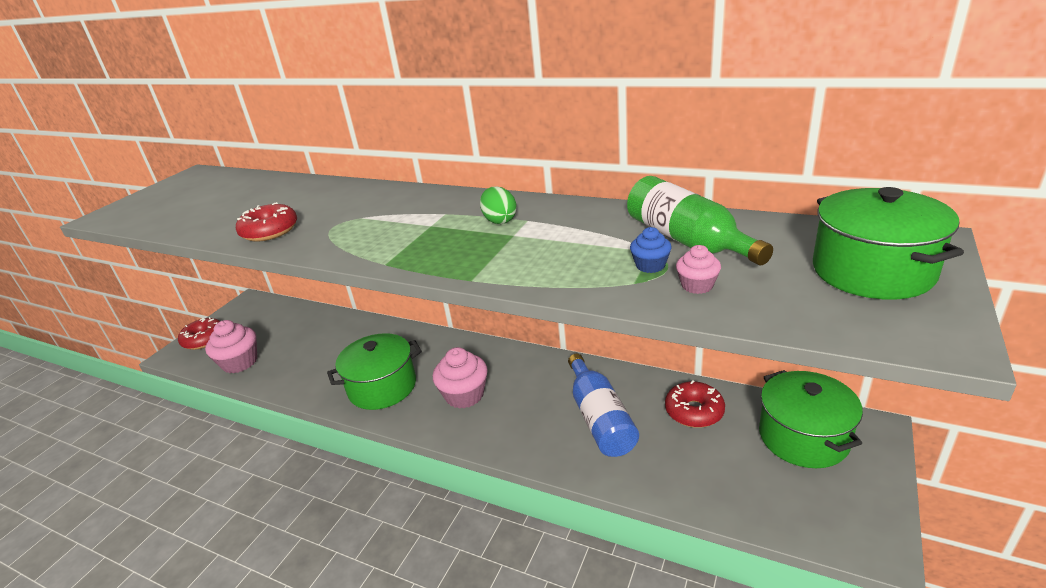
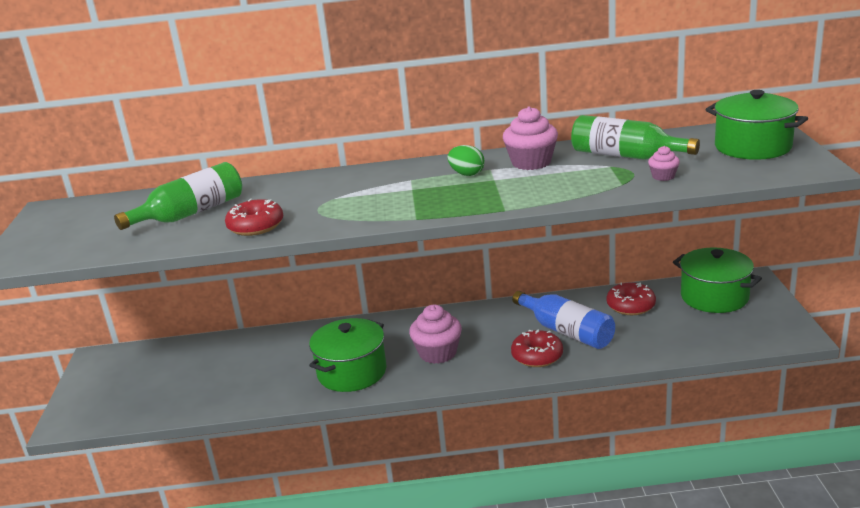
camera: 30 degrees left, 5 degrees down
(204, 339) = (86, 402): red donut -> red donut (537, 356)
(240, 362) = (163, 404): pink cupcake -> pink cupcake (531, 162)
(254, 203) = (191, 213): none -> green bottle
(650, 265) = (620, 174): blue cupcake -> none

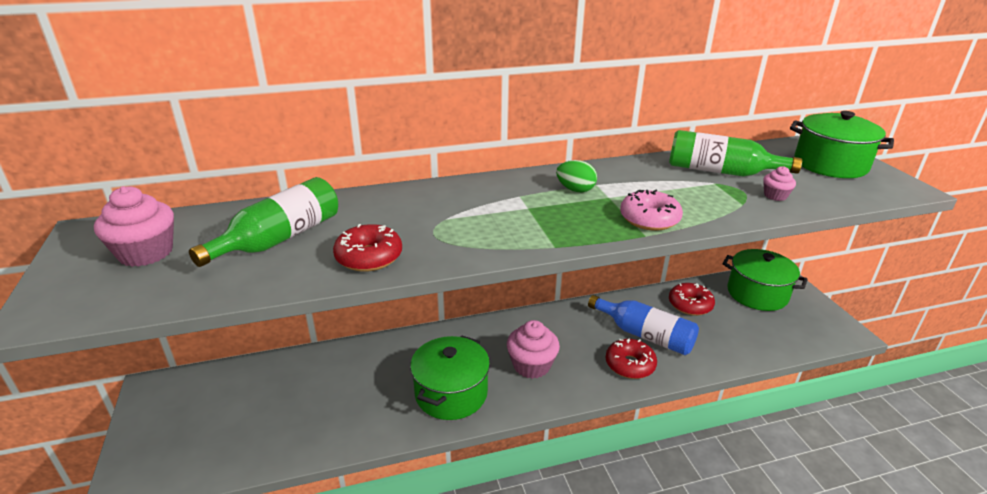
camera: 15 degrees left, 5 degrees up
(519, 197) = (649, 219): none -> pink donut
(531, 162) = (633, 177): pink cupcake -> pink cupcake (146, 253)

